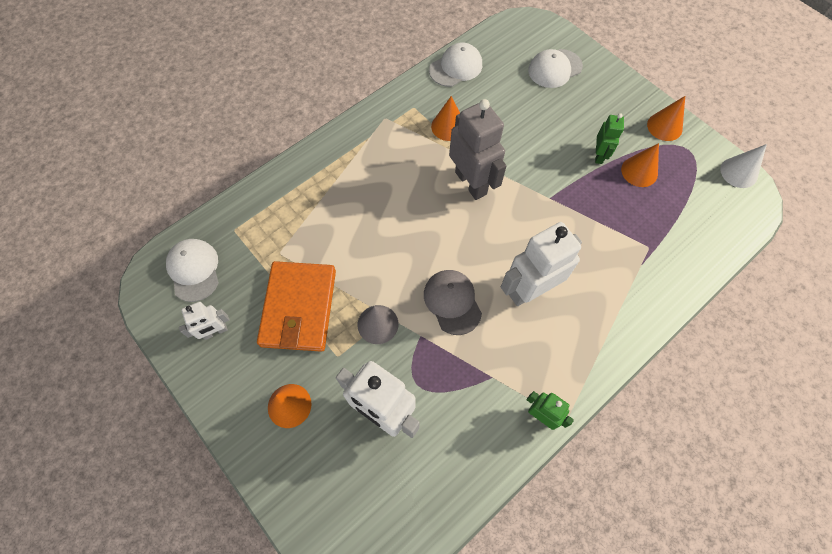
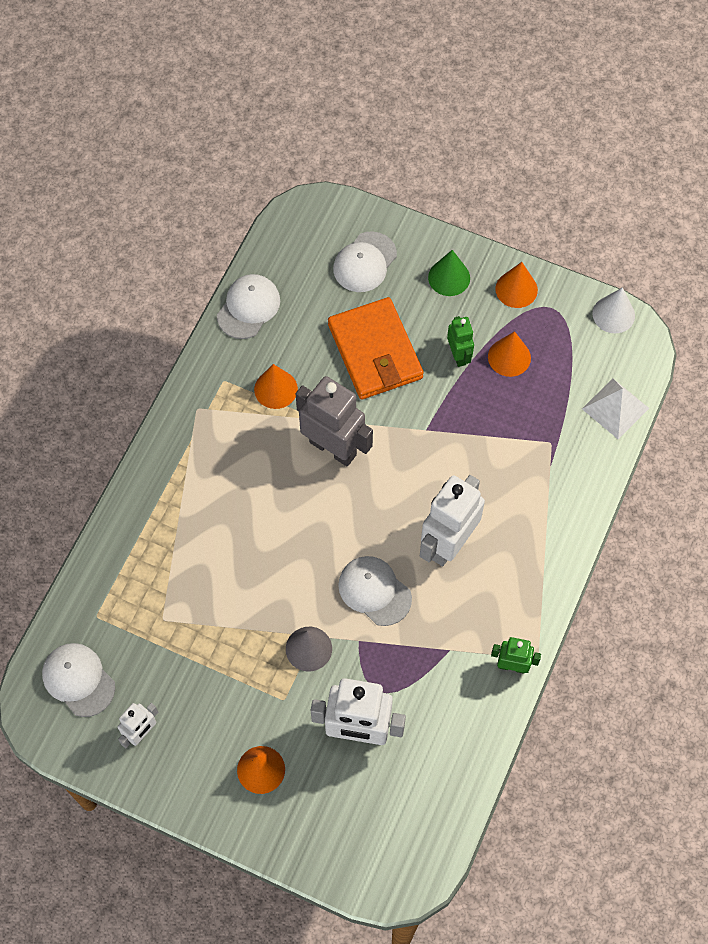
camera: 25 degrees left, 0 degrees up
(299, 308) = (217, 669): orange wallet -> orange wallet (375, 351)
(452, 302) = (374, 591): grey cap -> white cap
(614, 100) = (449, 277): none -> green cone
(714, 242) = (615, 408): none -> white pyramid

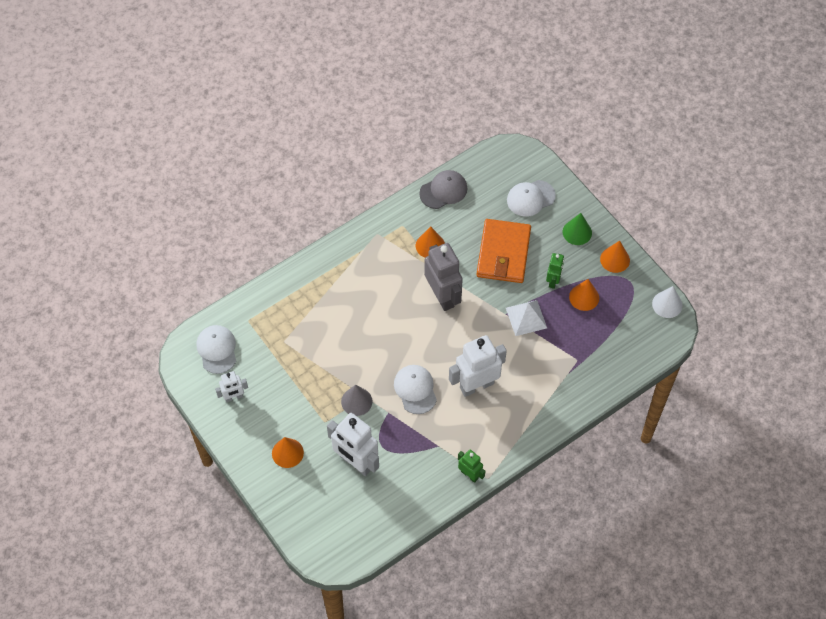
camera: 30 degrees right, 5 degrees down
(248, 307) = (443, 191): white cap -> grey cap
(615, 408) = (631, 360): white pyramid -> white pyramid (526, 317)

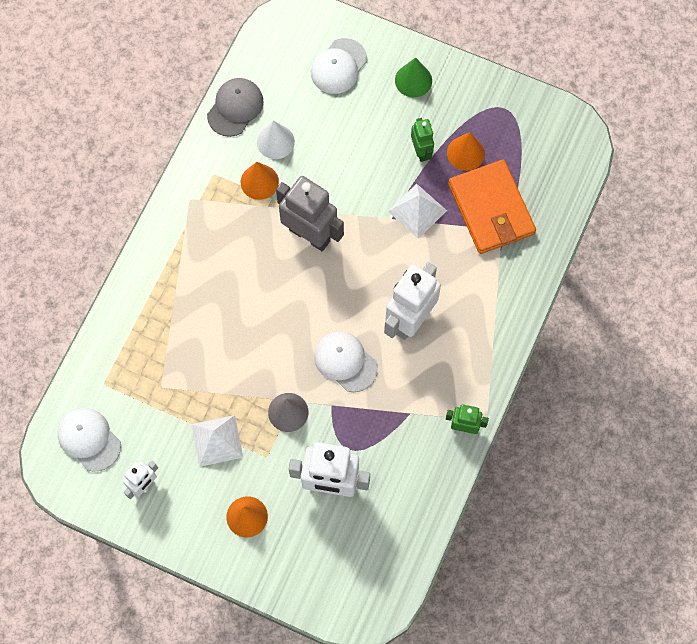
camera: 30 degrees left, 10 degrees up
(298, 394) = (217, 440): none -> white pyramid
(503, 253) = (347, 148): orange wallet -> orange wallet (491, 209)
(615, 259) = (473, 91): orange cone -> none
(667, 304) = (559, 114): white cone -> white cone (275, 141)

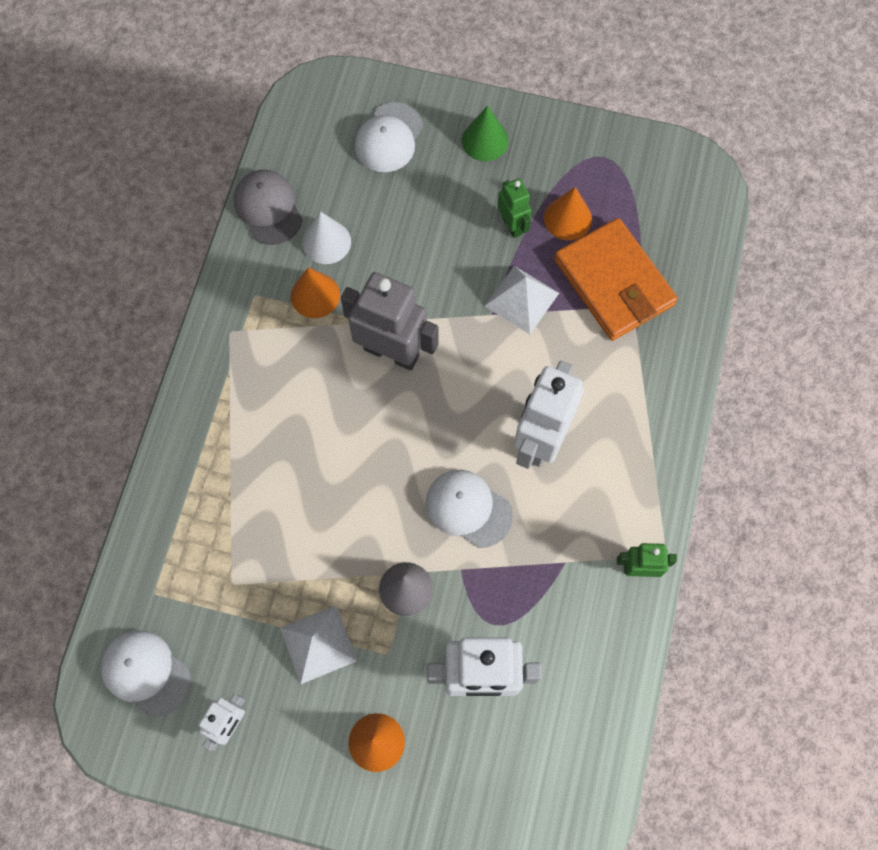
camera: 10 degrees left, 0 degrees up
(235, 108) = (268, 208): grey cap -> grey cap turned 45 degrees counterclockwise

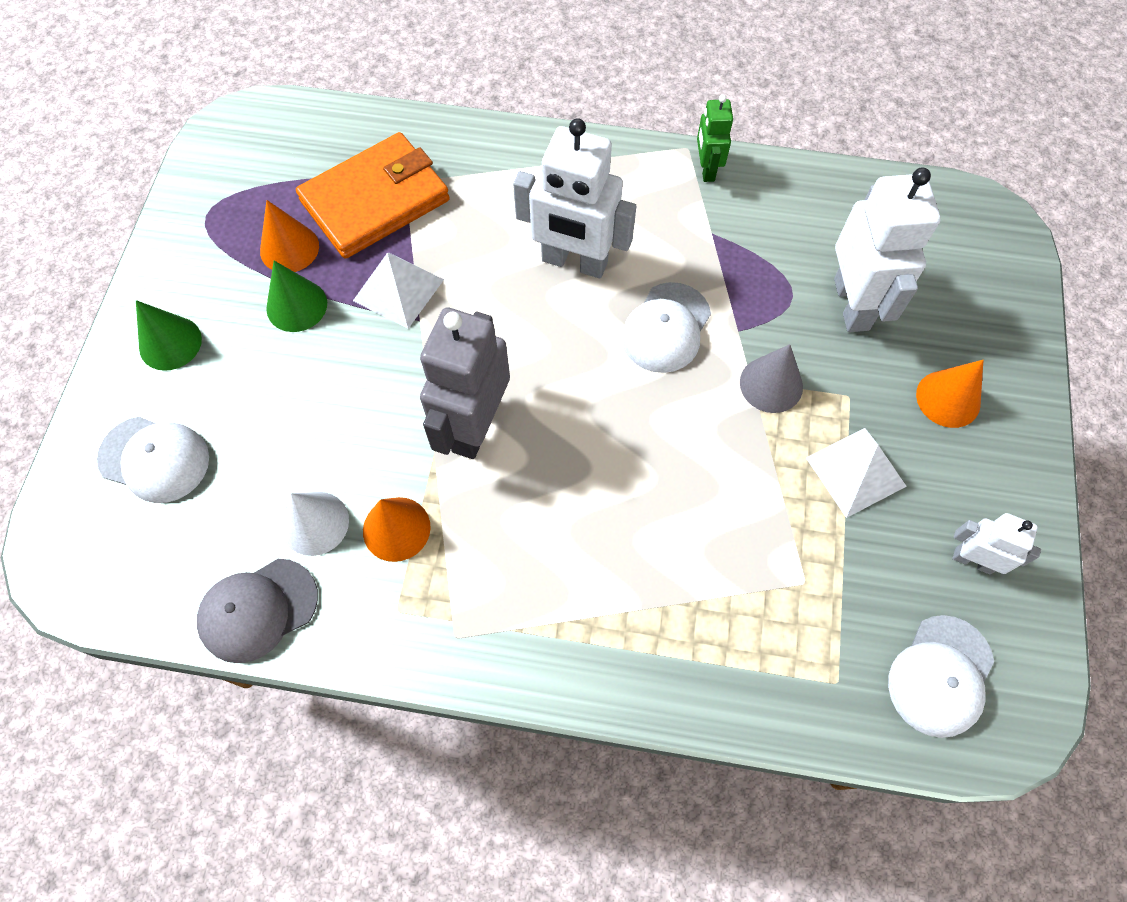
camera: 95 degrees left, 5 degrees down
(512, 225) = (296, 305): green robot -> green cone

